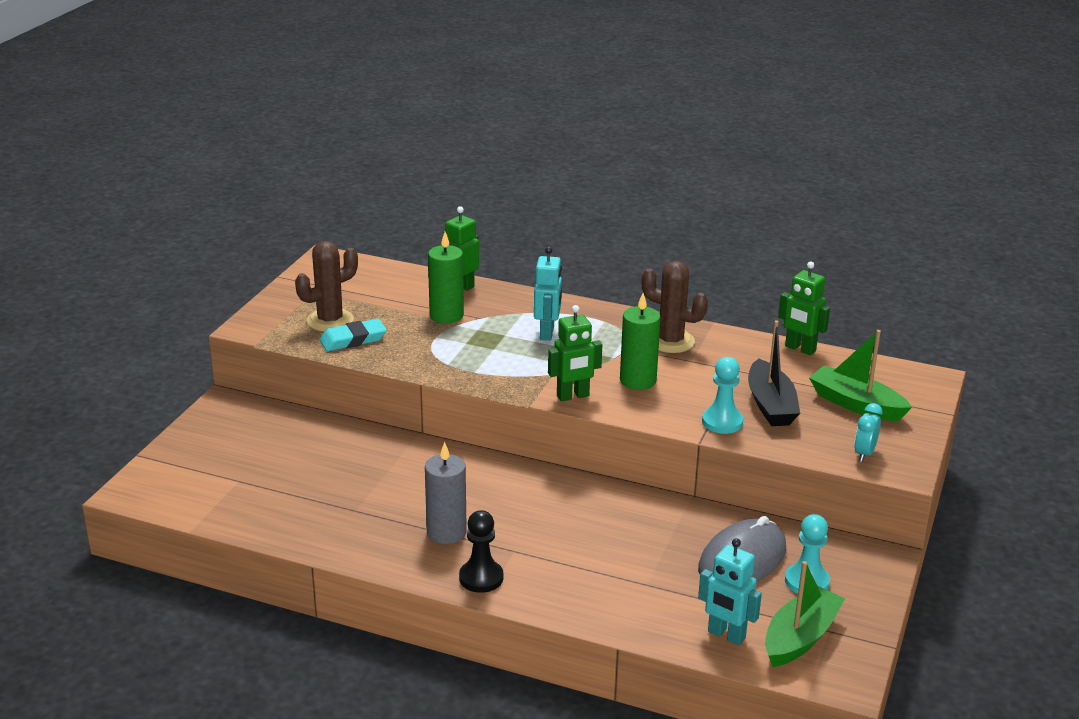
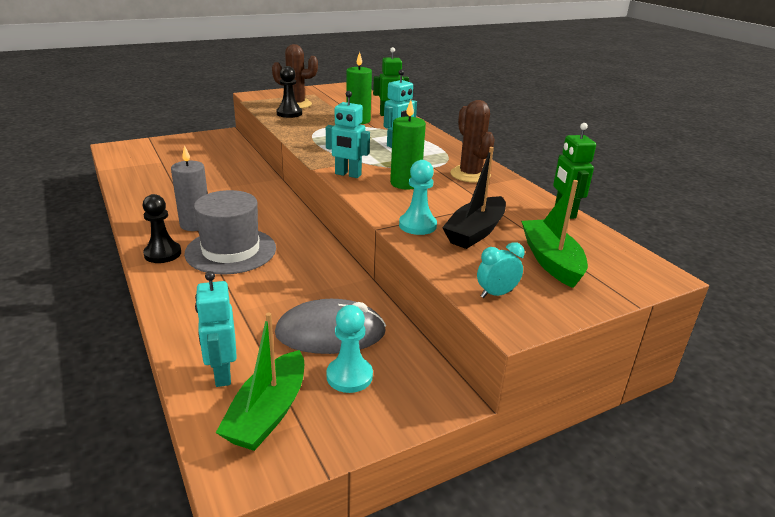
camera: 40 degrees right, 0 degrees up
(353, 339) = (289, 113): turquoise eraser -> black pawn
(535, 539) = (231, 251): none -> grey hat
(573, 396) = (348, 174): green robot -> turquoise robot
(800, 637) = (268, 413): green boat -> green boat turned 120 degrees clockwise

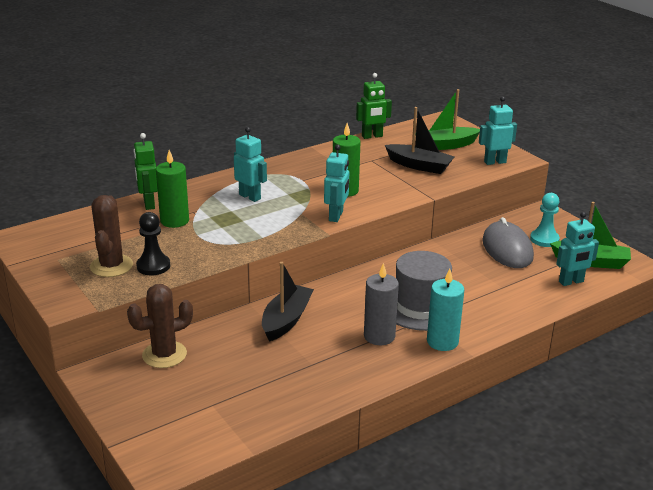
camera: 95 degrees left, 0 degrees up
(162, 254) = (442, 342): black pawn -> turquoise candle
(247, 189) = (286, 320): none -> black boat
(417, 225) = (420, 185): turquoise pawn -> none
(470, 175) = (314, 165): brown cactus -> brown cactus (164, 355)
(496, 294) = (495, 162): turquoise clock -> turquoise robot

